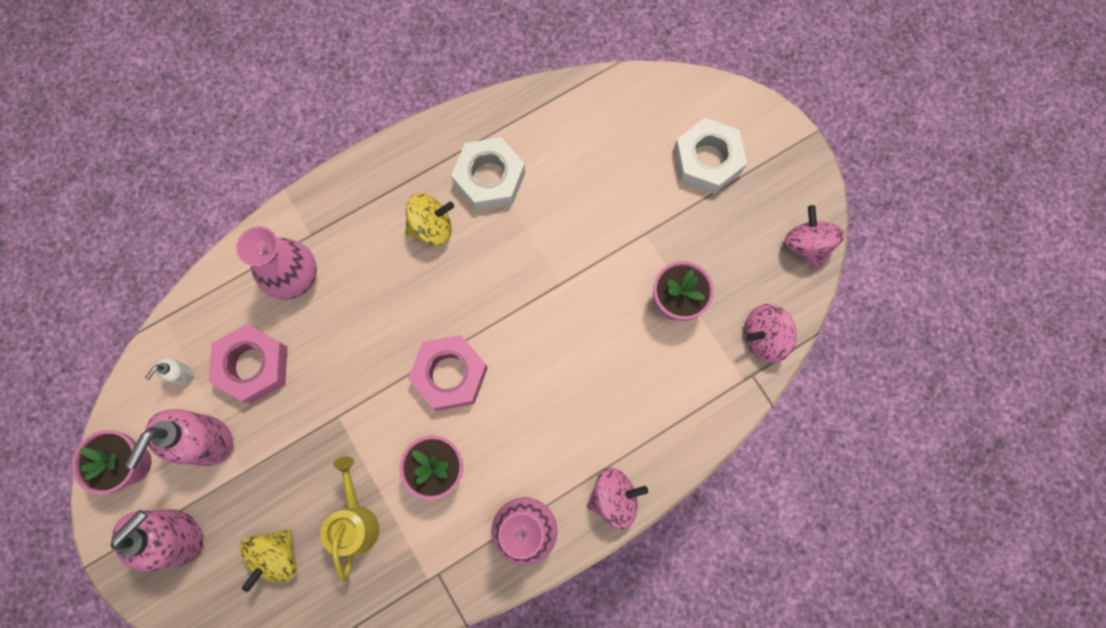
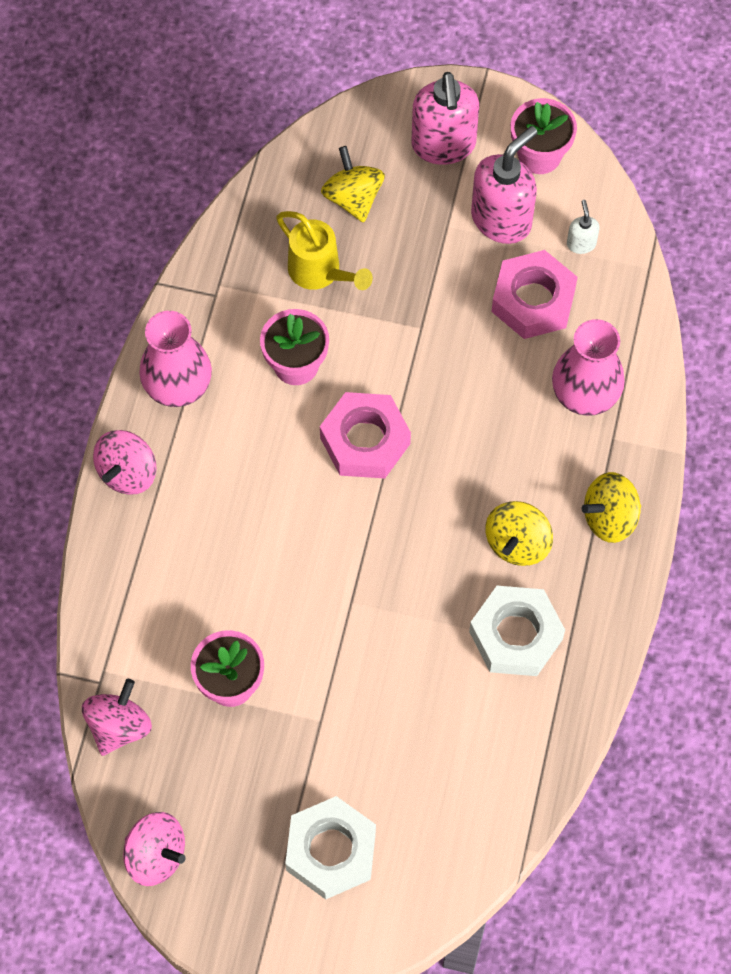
camera: 135 degrees right, 10 degrees down
(207, 441) = (501, 219): pink soap dispenser -> pink soap dispenser turned 60 degrees clockwise
(366, 192) = (609, 518): none -> yellow spinning top

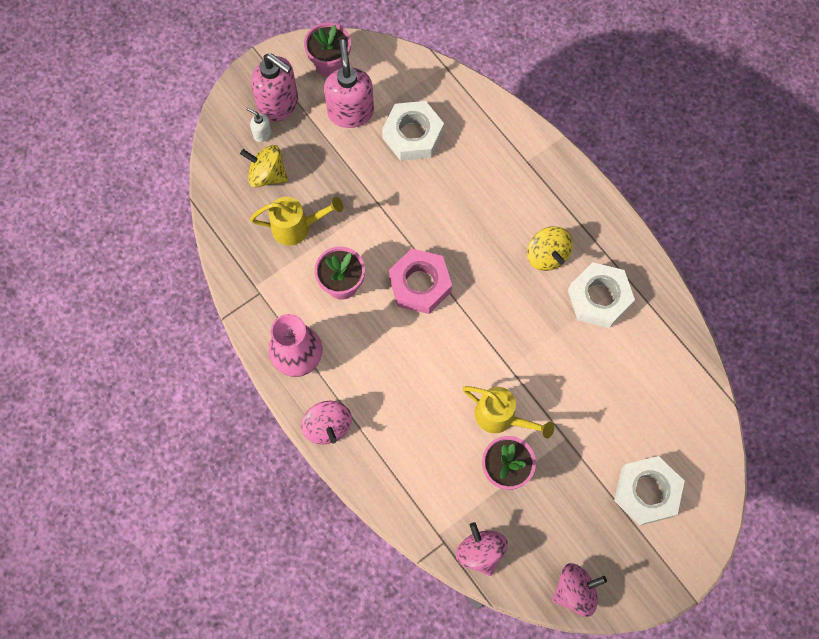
camera: 50 degrees left, 5 degrees up
(286, 636) = (501, 417): none -> yellow watering can
(533, 300) = (413, 135): pink nut -> white nut
(581, 243) = (401, 86): white soap dispenser -> white soap dispenser (262, 133)
(585, 394) = (490, 154): pink vase -> none
(609, 518) = (571, 199): yellow spinning top -> none

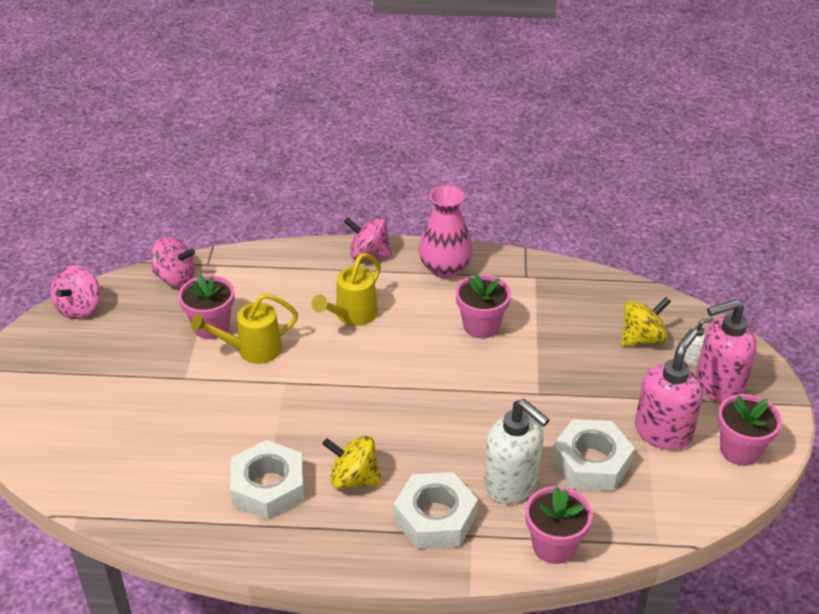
camera: 130 degrees right, 30 degrees down
(297, 227) = (567, 328): yellow watering can -> yellow watering can (352, 315)
(350, 112) = (663, 432): pink soap dispenser -> pink soap dispenser turned 90 degrees counterclockwise
(420, 284) = (426, 372): pink nut -> none
(470, 166) = (511, 484): none -> white soap dispenser
(495, 115) = (554, 546): none -> pink flower pot
(646, 492) = (79, 397): white nut -> white nut (435, 518)

